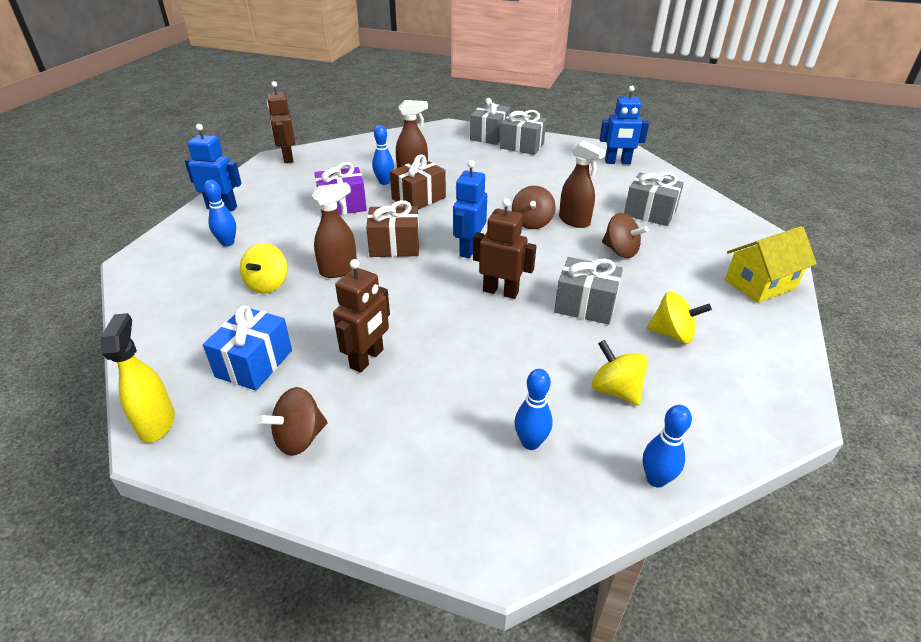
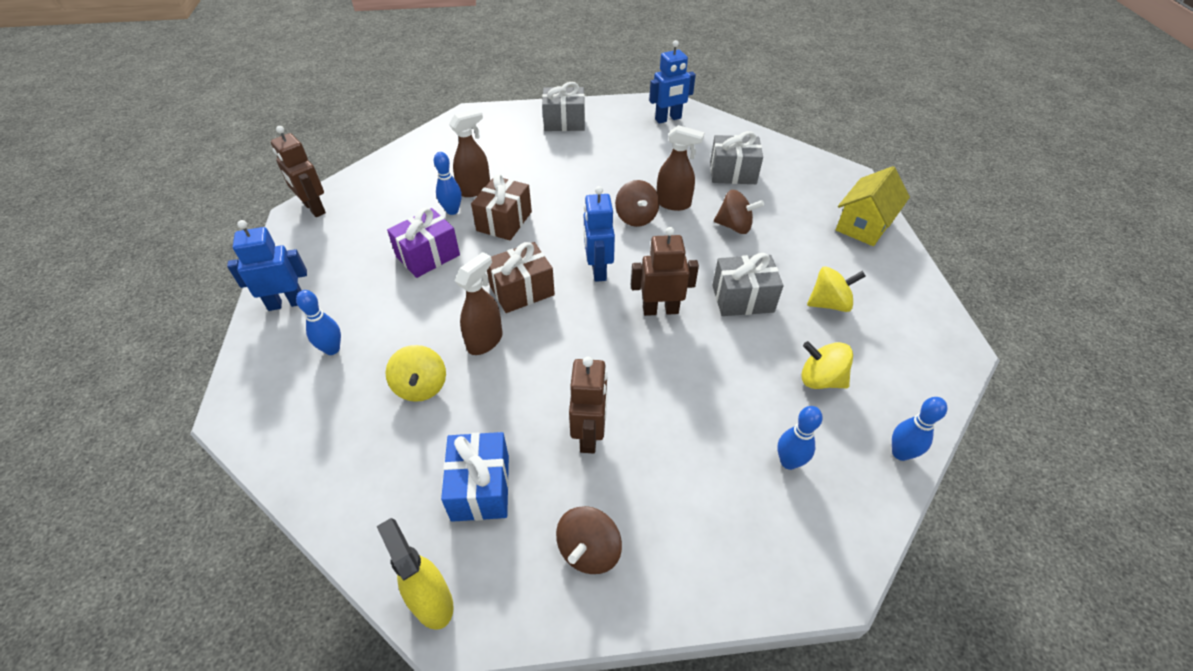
camera: 25 degrees left, 10 degrees up
(489, 135) = (522, 117): grey gift -> none

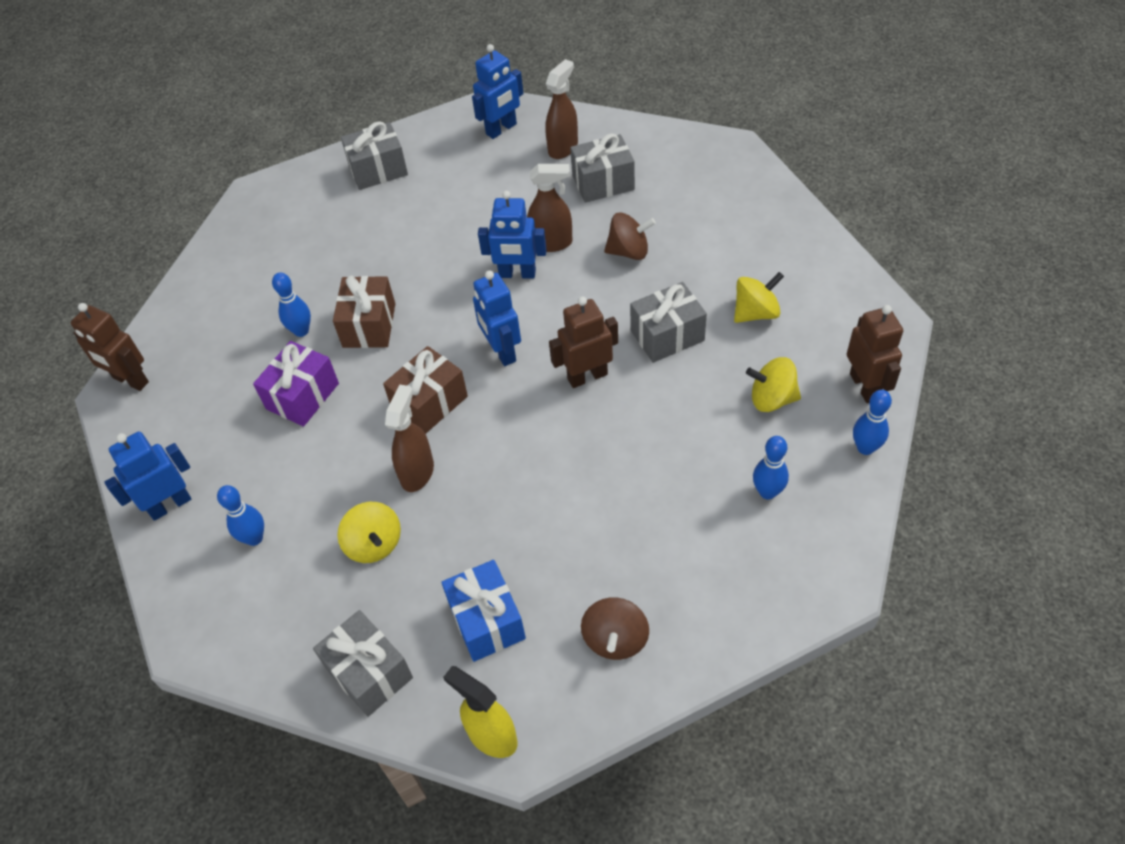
camera: 15 degrees left, 5 degrees up
(358, 496) = (369, 672): none -> grey gift
(475, 189) = (314, 295): brown spray bottle -> brown spray bottle (563, 148)
(589, 435) = (570, 533): brown robot -> brown robot (865, 386)
(636, 218) = (517, 274): brown spinning top -> blue robot
(863, 225) = (764, 207): yellow house -> none

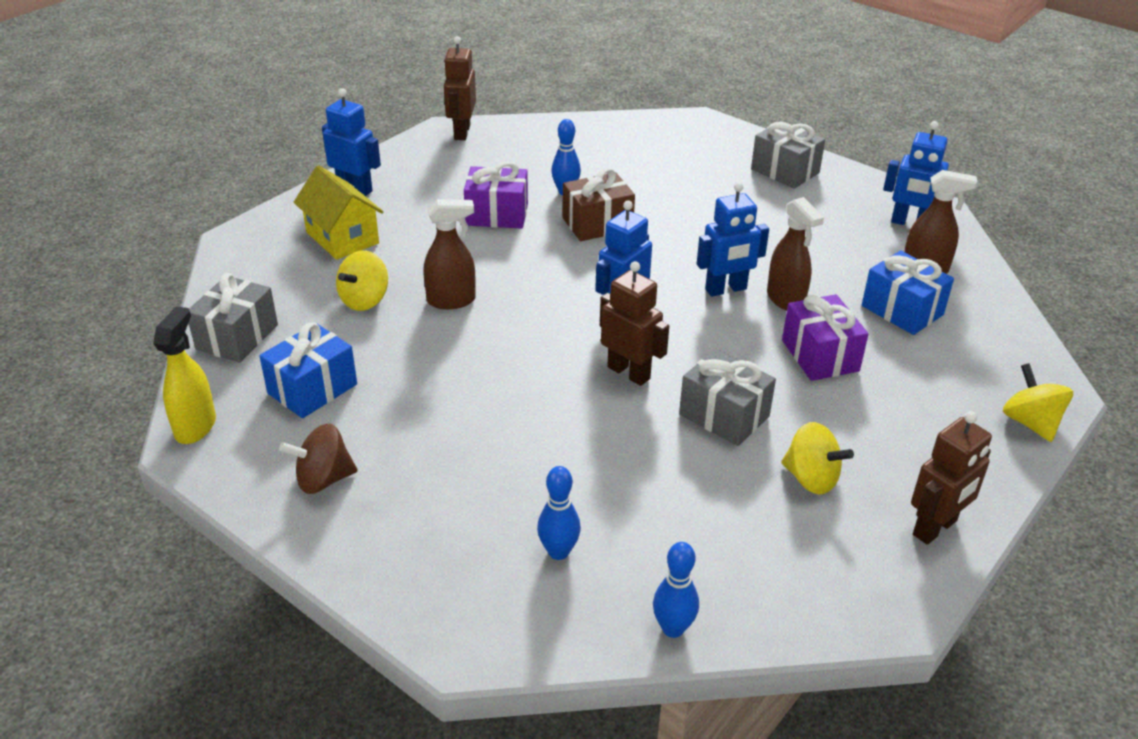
camera: 60 degrees right, 15 degrees down
(254, 538) = (342, 238): blue bowling pin -> yellow house
(429, 403) = (533, 284): brown gift -> none
(517, 274) = (726, 289): blue robot -> blue robot turned 90 degrees counterclockwise
(603, 182) = (902, 310): grey gift -> blue gift
(629, 251) = (820, 355): brown spinning top -> purple gift
(772, 399) = (692, 524): yellow spinning top -> yellow spinning top (1030, 423)
(865, 386) = (769, 607): brown robot -> brown robot (935, 528)

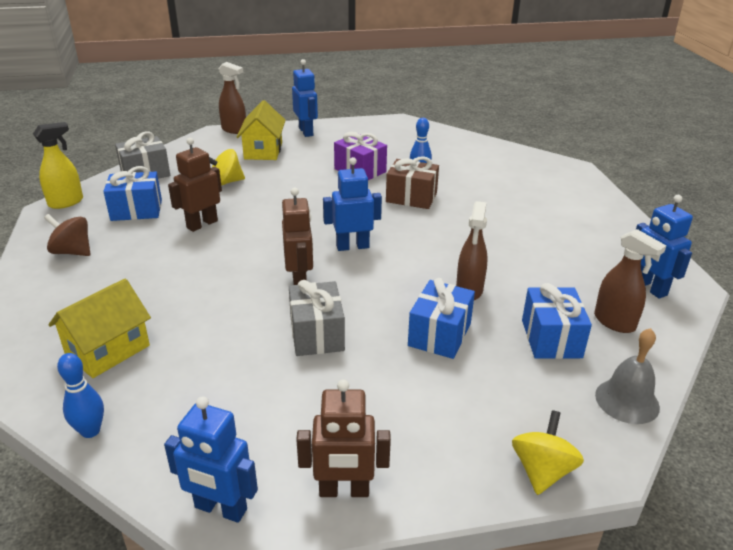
camera: 40 degrees right, 5 degrees down
(451, 300) = (266, 201): brown spray bottle -> brown spray bottle (234, 130)
(461, 132) = (407, 125): brown robot -> brown robot (202, 224)
(558, 552) = (108, 350): blue bowling pin -> yellow house
(726, 289) = (436, 266): blue robot -> blue robot (220, 509)
(785, 171) = (593, 218): grey gift -> none
(811, 478) = (310, 403): yellow spinning top -> none
(820, 355) = (439, 334): purple gift -> blue gift
(1011, 333) = (627, 401): none -> grey bell

